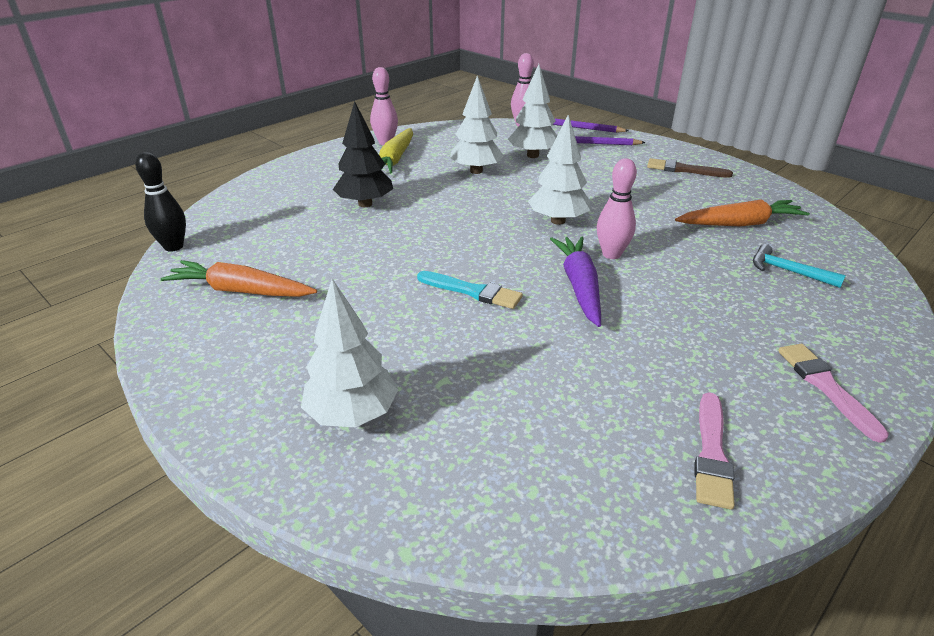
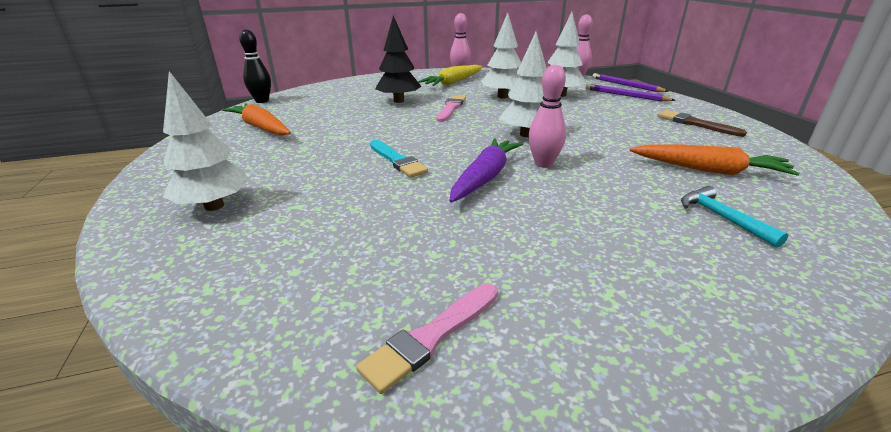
camera: 30 degrees right, 5 degrees down
(826, 387) = (644, 329): pink brush -> pink brush (451, 108)

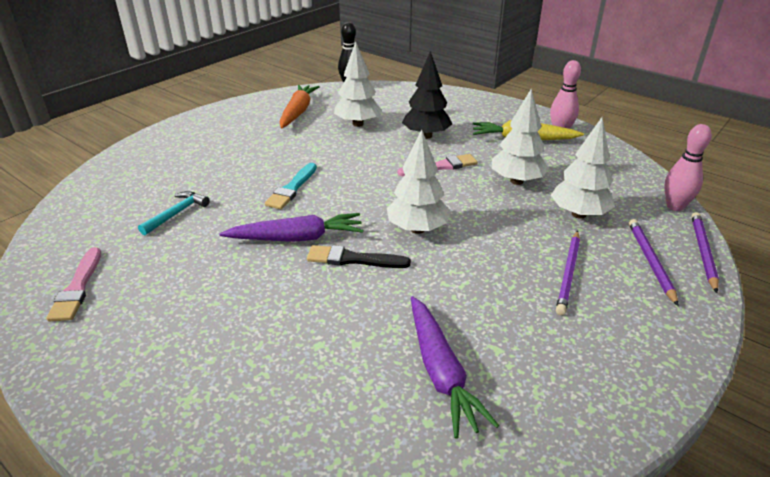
camera: 55 degrees right, 5 degrees up
(214, 206) = (171, 158): white tree -> white tree (357, 124)
(431, 337) = (77, 288): pink brush -> pink brush turned 105 degrees counterclockwise
(543, 164) = (353, 259): pink bowling pin -> black brush
(622, 113) = (568, 273): none -> purple pencil
(695, 124) = (603, 341): brown brush -> none
(708, 170) = (441, 371): orange carrot -> purple carrot
(722, 217) = (322, 394): turquoise hammer -> turquoise hammer (177, 213)

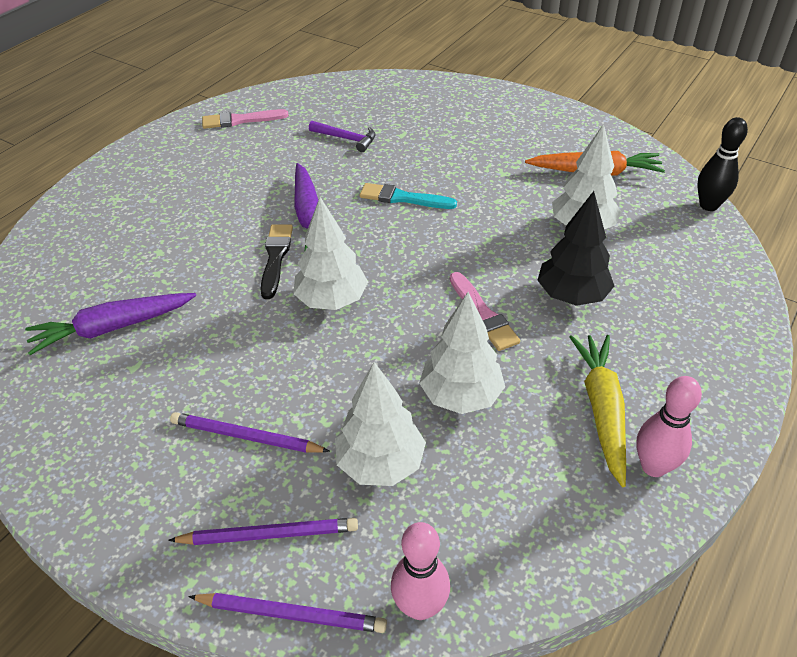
camera: 85 degrees right, 10 degrees up
(177, 213) = (346, 139): turquoise hammer -> purple hammer

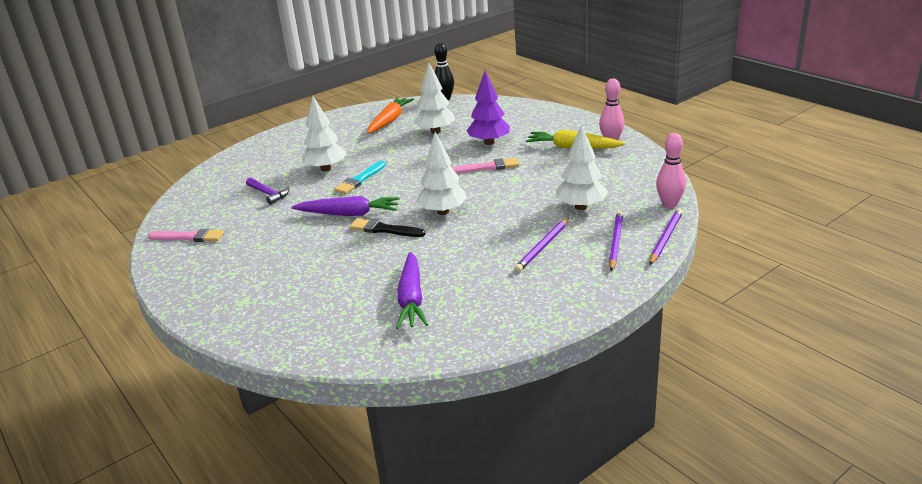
camera: 70 degrees left, 15 degrees down
(241, 120) = (189, 237): pink brush -> pink brush turned 90 degrees counterclockwise
(346, 139) = (268, 194): purple hammer -> purple hammer turned 90 degrees clockwise
(461, 396) = (545, 180): white tree -> white tree (326, 169)
(572, 295) = (489, 142): black tree -> purple tree

